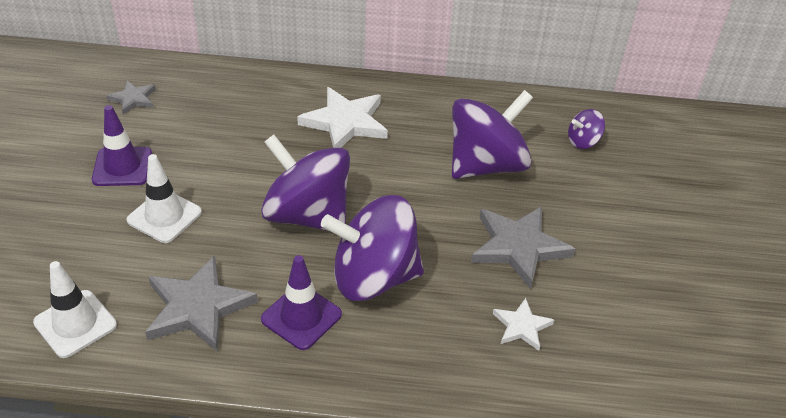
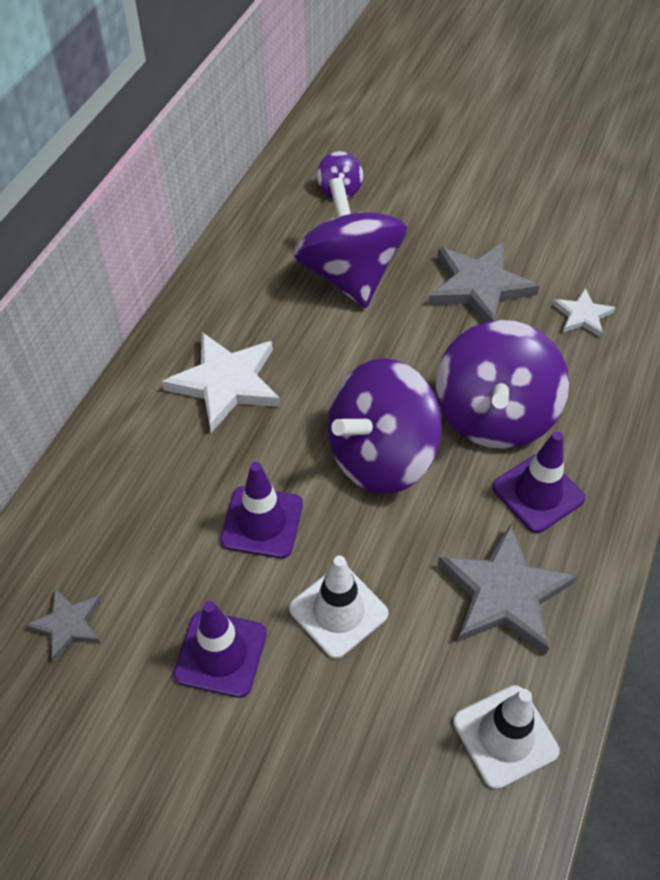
camera: 70 degrees left, 10 degrees up
(229, 164) = (262, 522): none -> purple traffic cone

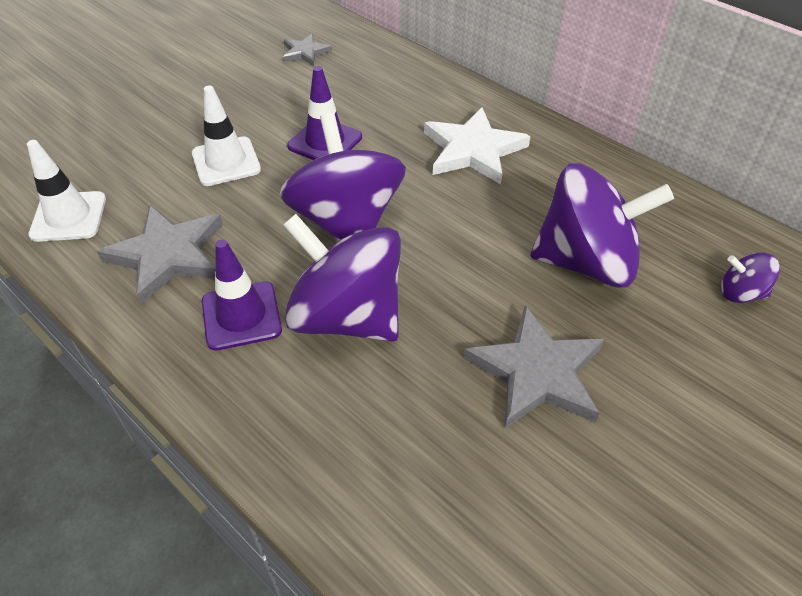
camera: 110 degrees right, 5 degrees down
(220, 654) = (238, 105): purple traffic cone -> none
(582, 315) = (451, 465): white star -> none

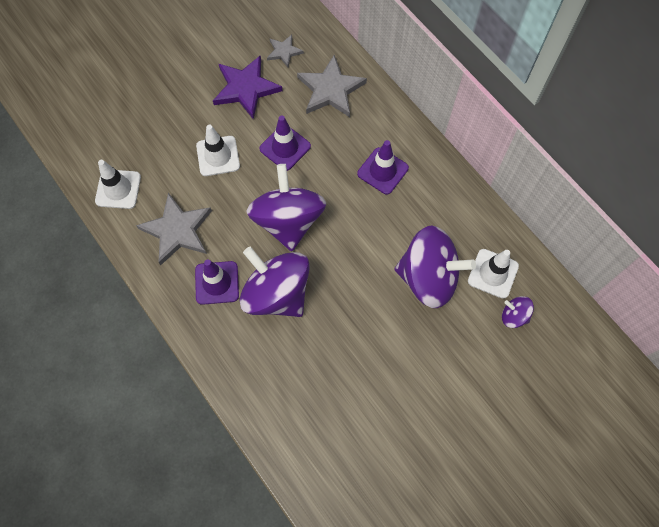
camera: 10 degrees right, 20 degrees up
(258, 90) = (246, 88): none -> purple star
(473, 150) = (382, 171): white star -> purple traffic cone
(537, 372) = (376, 349): grey star -> grey star (330, 90)
(682, 244) = (493, 273): none -> white traffic cone

